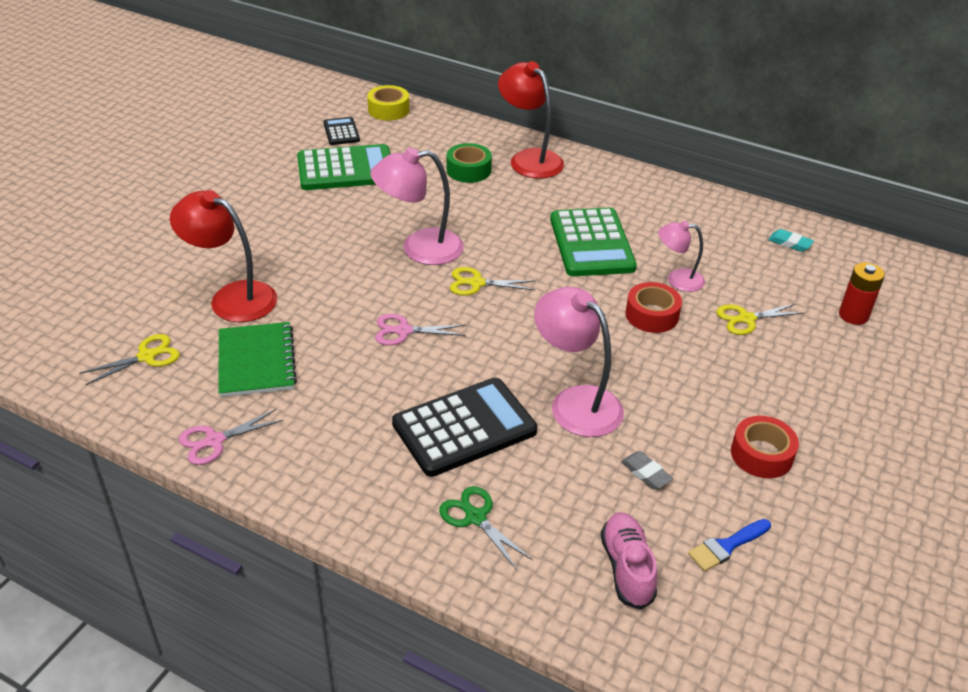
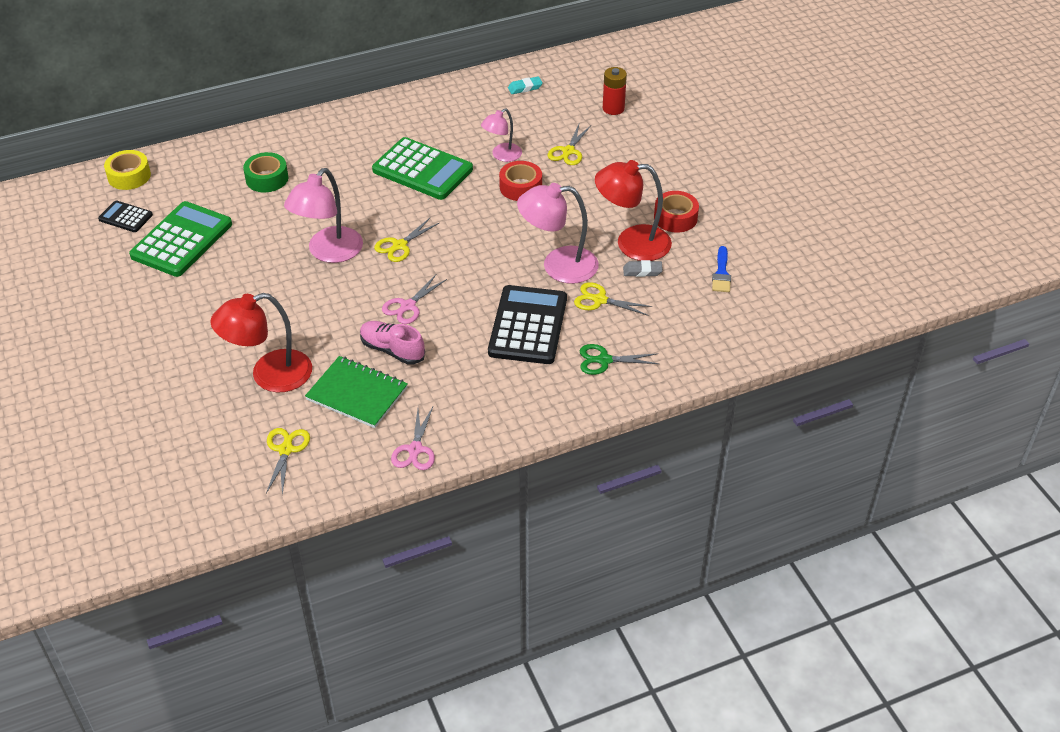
camera: 50 degrees left, 5 degrees up
(529, 159) = (292, 142): red lamp -> red lamp (632, 243)
(562, 463) = (600, 300): none -> yellow scissors
(627, 568) = (698, 320): pink shoe -> pink shoe (392, 350)

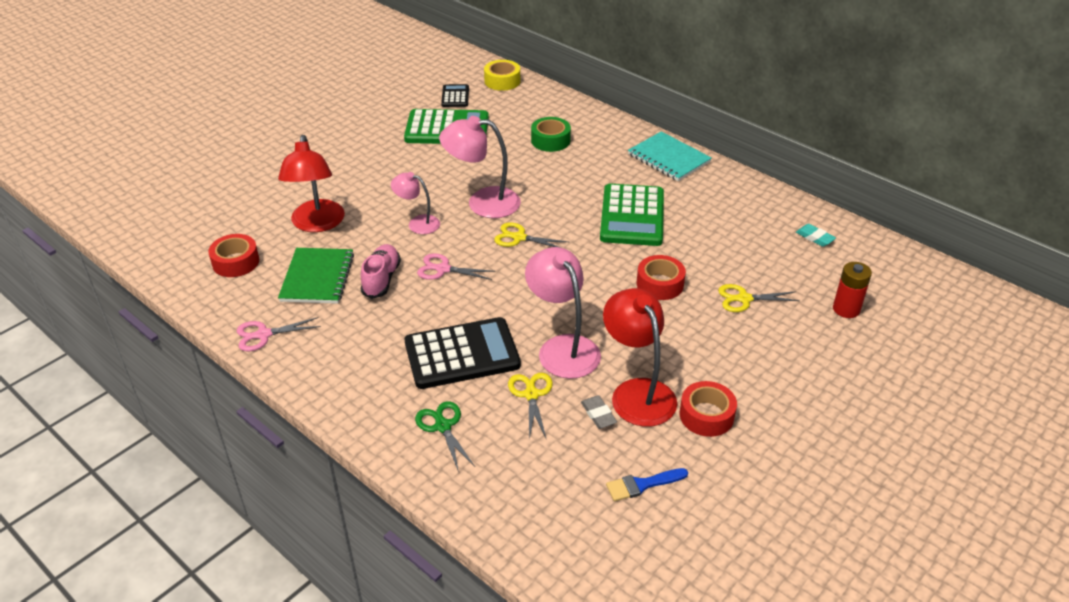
camera: 65 degrees right, 5 degrees down
(269, 375) = (317, 224): red lamp -> red lamp turned 135 degrees counterclockwise
(286, 450) = (236, 262): yellow scissors -> red tape
(359, 119) = (669, 158): none -> turquoise notebook
(502, 156) = (696, 257): pink lamp -> pink lamp (417, 223)

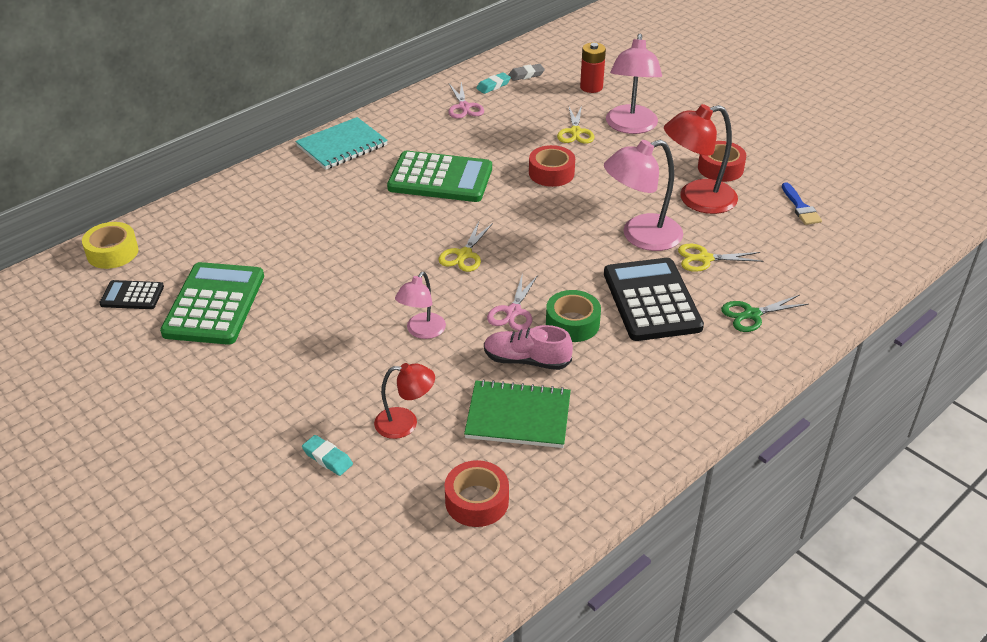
camera: 85 degrees left, 0 degrees up
(264, 335) = (622, 458): pink scissors -> pink scissors (464, 107)
(288, 194) = (327, 458): none -> turquoise eraser
(317, 224) = (405, 423): red lamp -> red lamp, size x0.59
(482, 202) = (391, 279): pink lamp -> pink lamp (630, 127)
(550, 140) = (276, 221): green tape -> green tape (572, 323)
(598, 414) = (725, 222): grey eraser -> grey eraser (526, 75)

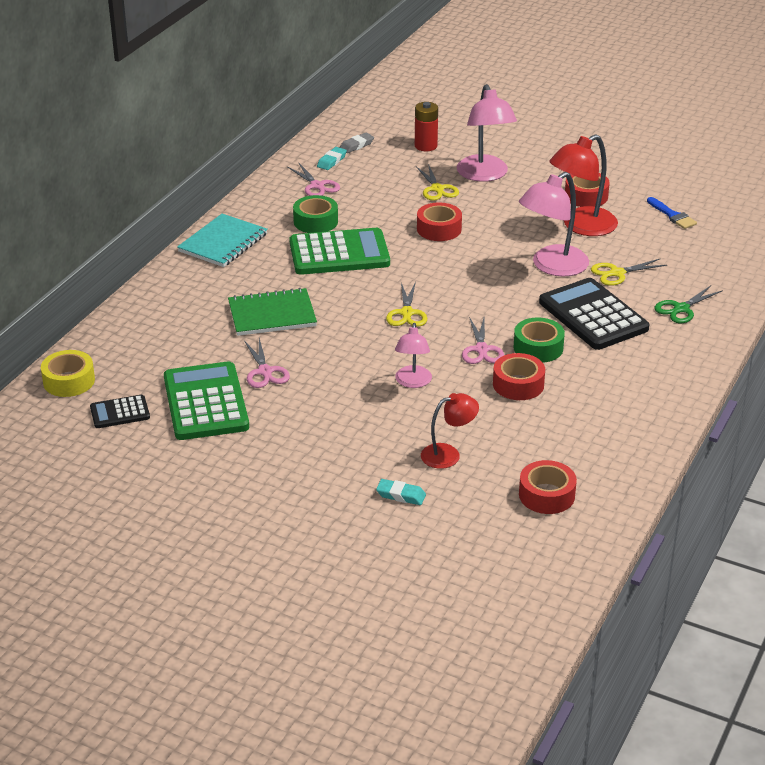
camera: 20 degrees left, 5 degrees down
(290, 285) = (265, 371): none -> pink scissors
(439, 142) = (315, 221): none -> green tape
(518, 416) = (539, 427): green notebook -> green notebook (272, 315)
(526, 360) = (518, 384): pink shoe -> red tape

